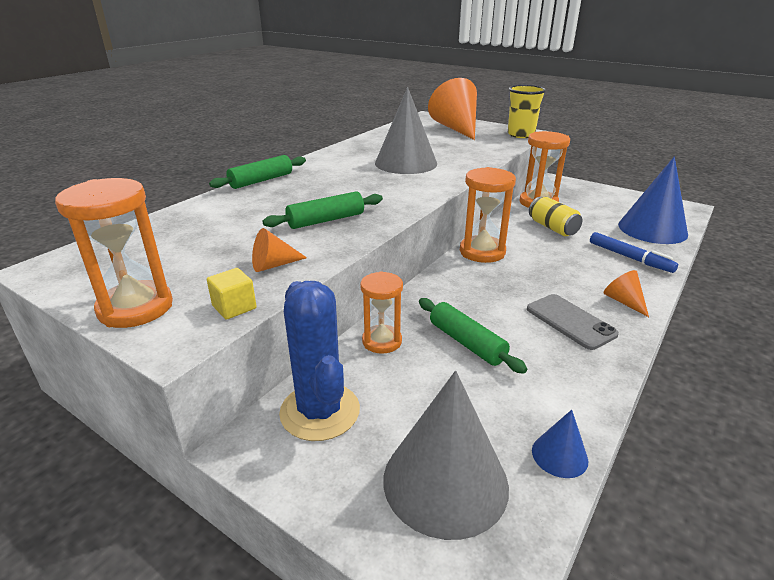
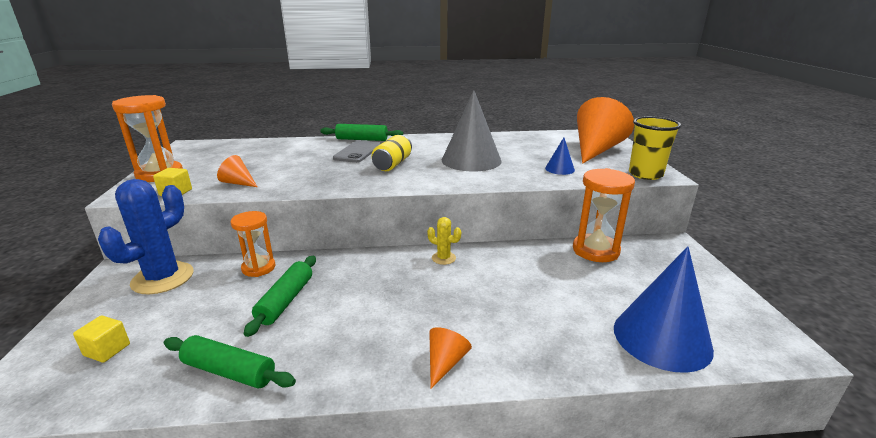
camera: 50 degrees right, 5 degrees down
(326, 220) = (322, 173): green rolling pin -> green rolling pin (229, 371)
(445, 481) = (107, 350): grey cone -> yellow cube
(482, 252) = (443, 258): orange hourglass -> yellow cactus
(552, 228) = (550, 275): yellow can -> yellow can (392, 164)
(559, 455) = (156, 394): blue cone -> blue cone (559, 169)
(570, 321) = (369, 340): grey phone -> grey phone (357, 152)
(629, 258) = (555, 341): blue marker -> none

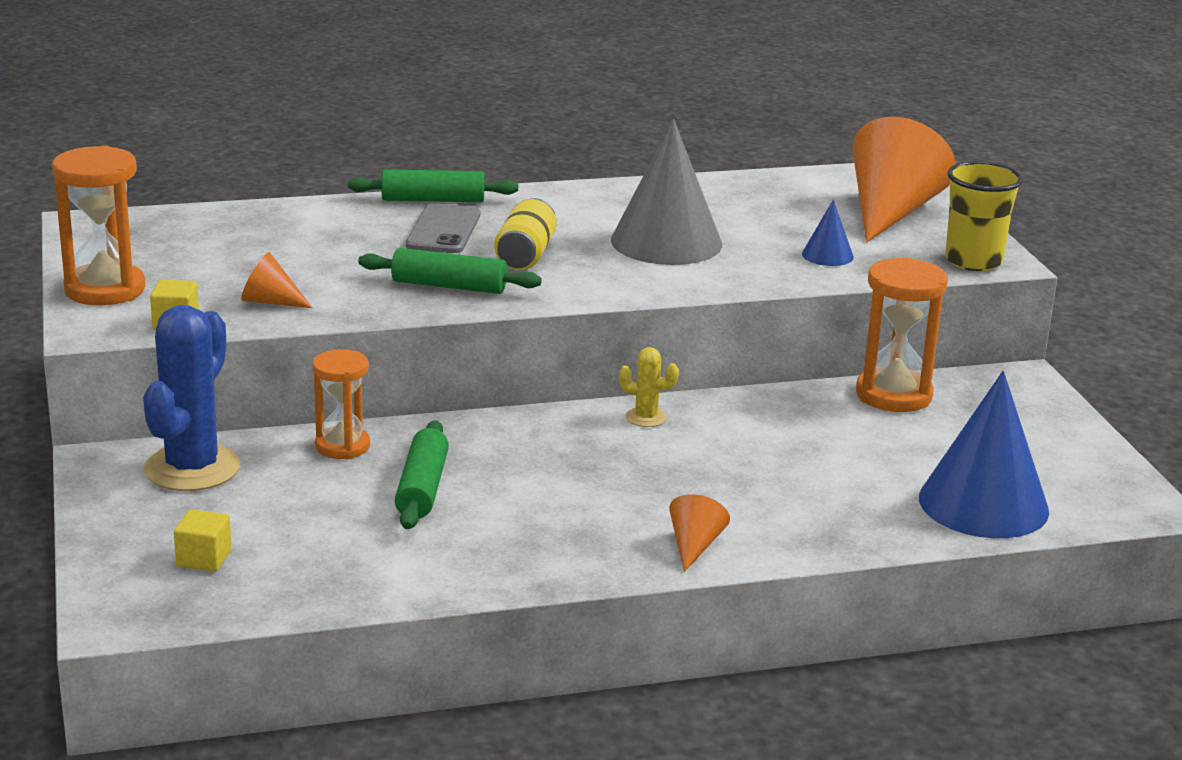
camera: 10 degrees left, 0 degrees up
(229, 371) = (403, 570): green rolling pin -> green rolling pin (449, 286)

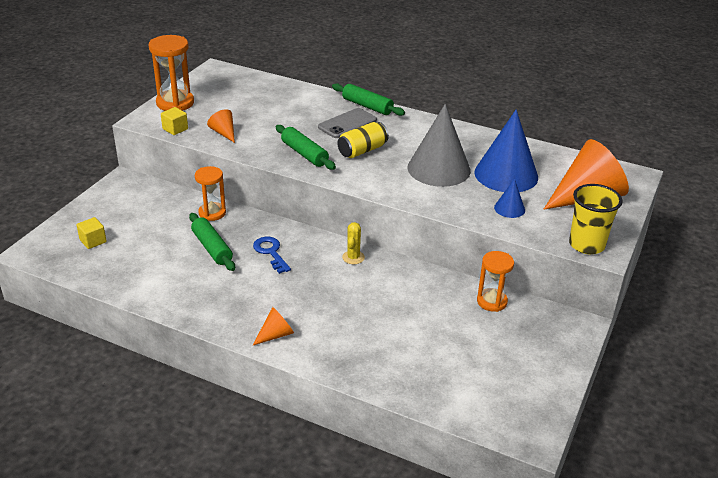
camera: 40 degrees right, 10 degrees up
(192, 468) = (146, 198): blue cactus -> none
(422, 488) = (212, 248): green rolling pin -> green rolling pin turned 75 degrees counterclockwise
(521, 458) = (271, 252): none -> blue key
(646, 417) = (353, 257): yellow cactus -> yellow cactus turned 45 degrees clockwise
(893, 395) = (492, 301): orange hourglass -> orange hourglass, size x0.67
(983, 504) = (444, 386): blue cone -> blue cone (506, 174)

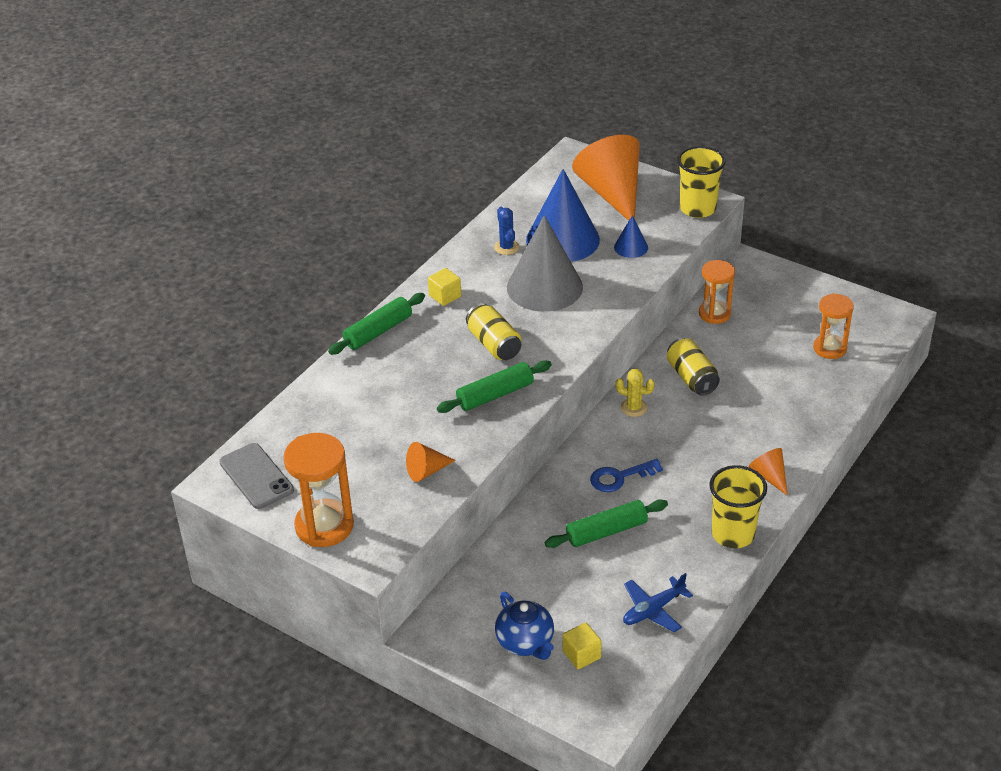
camera: 80 degrees left, 5 degrees up
(108, 217) = (525, 642): none -> blue teapot
(129, 272) = (653, 610): none -> blue plane
(175, 129) = (406, 522): yellow cube -> yellow cube (445, 296)
(206, 313) = (733, 534): none -> yellow cup
(212, 213) = (527, 533): orange hourglass -> orange hourglass (829, 348)
(347, 124) = (422, 352): grey phone -> grey phone (256, 476)
(398, 288) = (691, 378): none -> yellow can
(484, 150) = (506, 247): none -> blue cactus

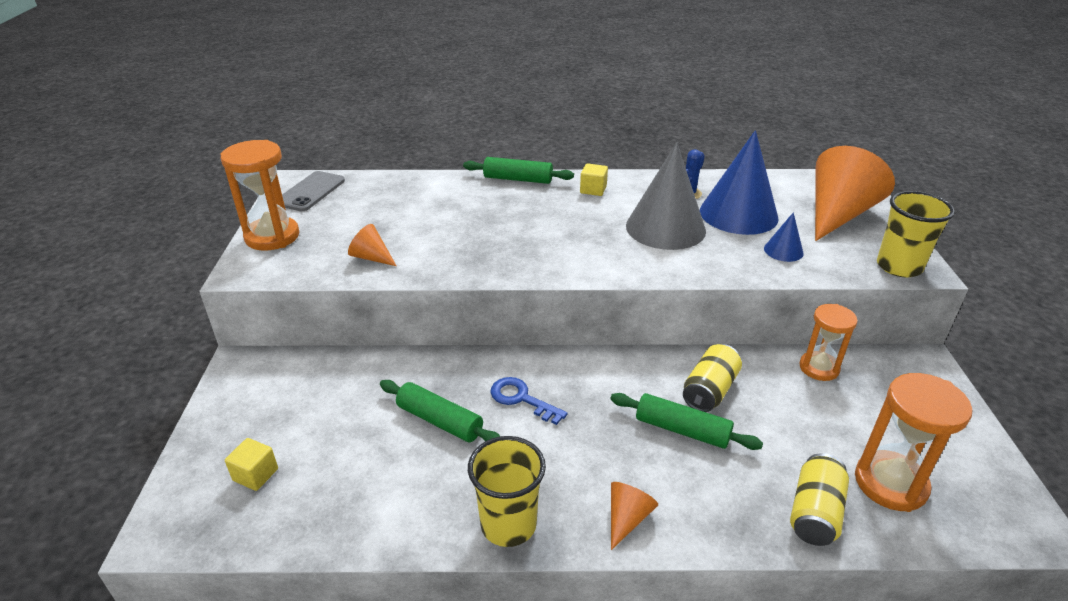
camera: 55 degrees right, 5 degrees down
(494, 344) = (562, 231): yellow can -> yellow can (814, 512)
(495, 395) = (498, 255): green rolling pin -> green rolling pin (682, 429)
(525, 642) = (255, 428): blue teapot -> none
(633, 408) = (624, 369): yellow cactus -> none
(653, 610) = (348, 504): blue plane -> none
(829, 348) = (890, 483): orange hourglass -> orange hourglass, size x1.50

